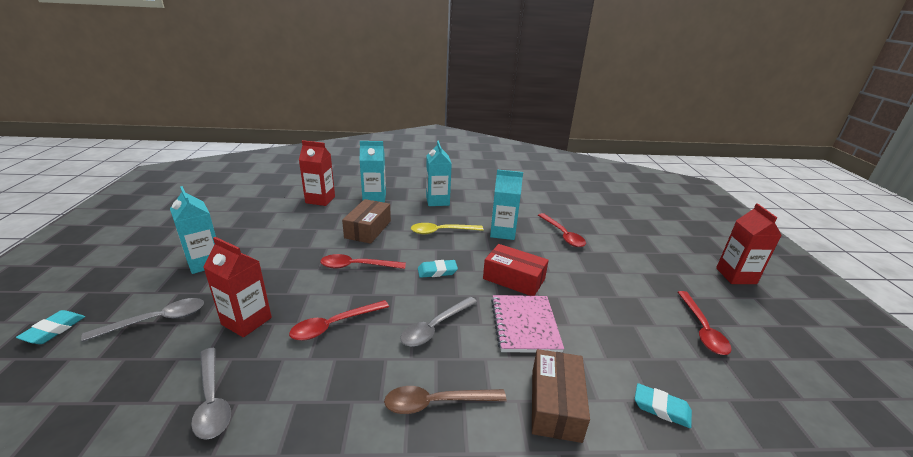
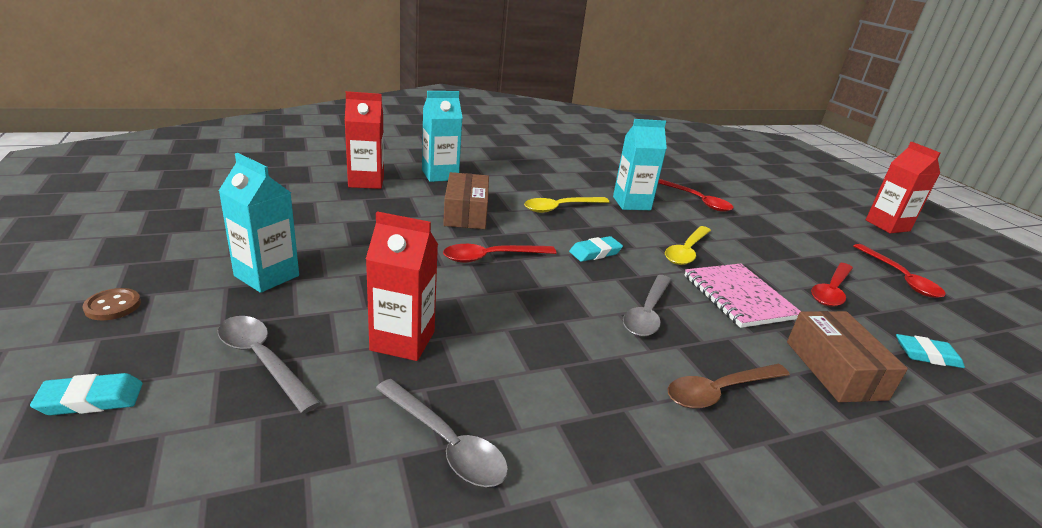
camera: 20 degrees left, 0 degrees up
(54, 330) = (91, 399): turquoise eraser -> turquoise eraser turned 75 degrees clockwise
(110, 272) = (113, 306): none -> brown button
(156, 320) = (262, 360): grey spoon -> grey spoon turned 90 degrees counterclockwise
(334, 325) = (525, 328): red spoon -> red spoon (831, 291)
(437, 201) = (524, 174): turquoise carton -> none
(514, 279) = (686, 251): red box -> yellow spoon

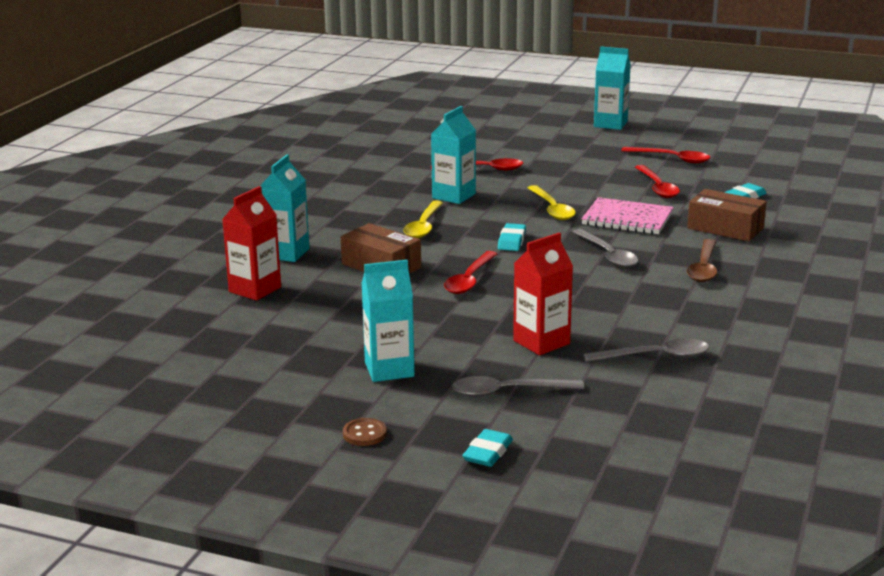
camera: 45 degrees left, 5 degrees down
(887, 225) = (610, 124): red carton -> turquoise carton

